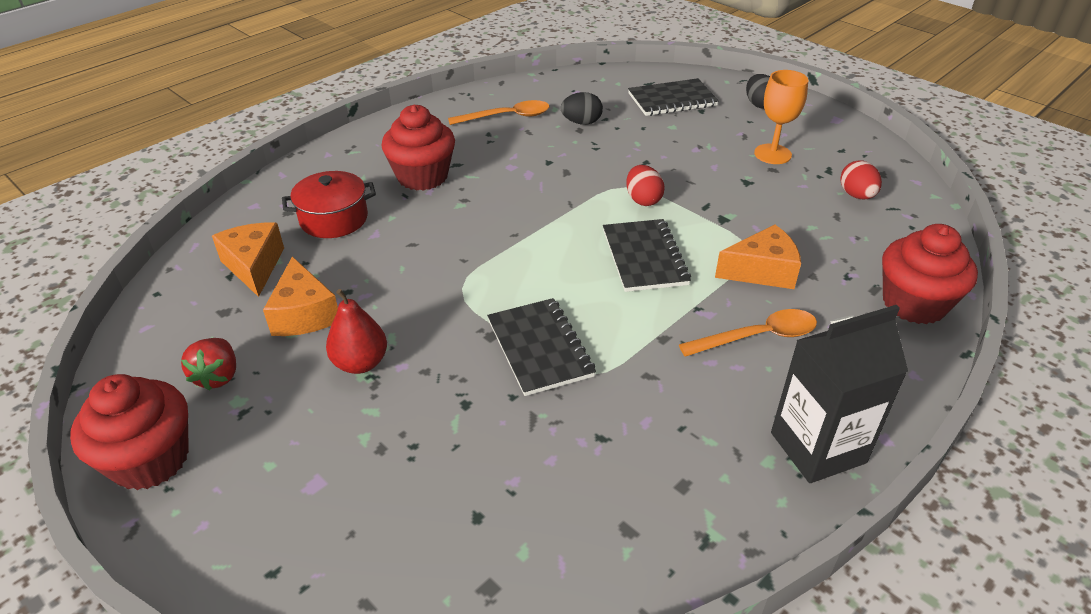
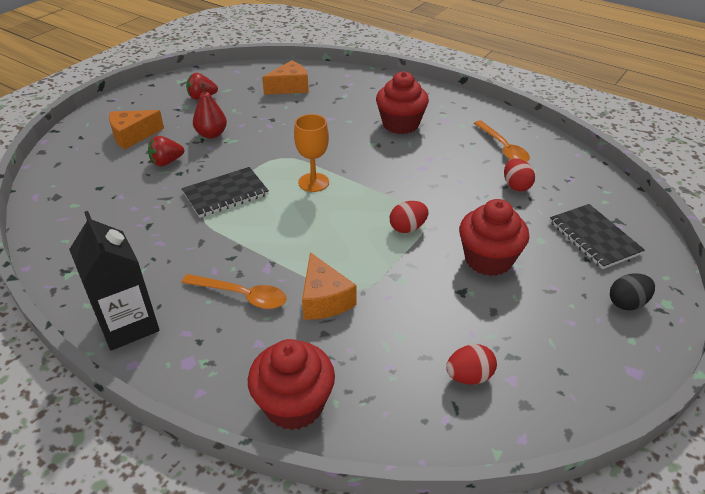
camera: 80 degrees right, 0 degrees up
(150, 459) = (149, 94): red cupcake -> red cupcake (488, 259)
(304, 314) = (251, 110): orange cheese -> orange cheese (133, 136)
(334, 219) = (341, 102): red pot -> none
(426, 421) = (166, 162): none -> red strawberry
(581, 122) = (516, 186): black egg -> red egg
(644, 257) = (329, 233): black notebook -> none
(757, 337) = (242, 295): orange spoon -> orange spoon turned 45 degrees counterclockwise
(772, 154) = (523, 311): orange goblet -> orange goblet (313, 182)

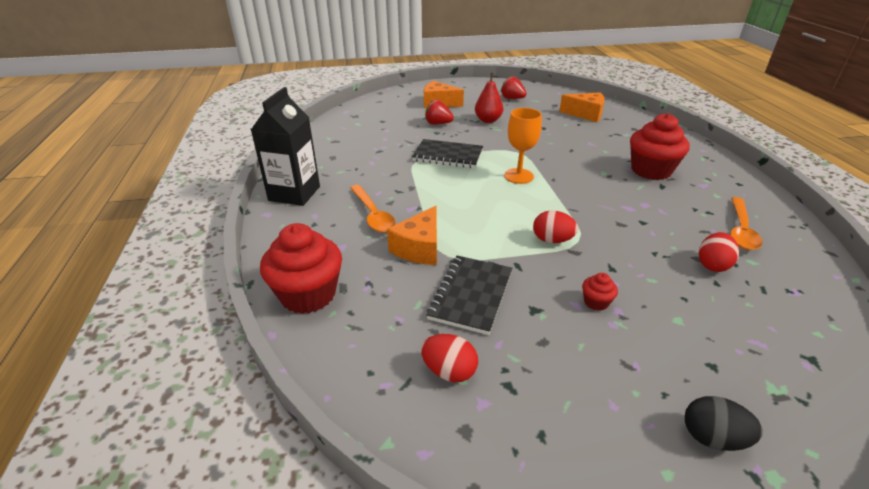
camera: 45 degrees right, 5 degrees down
(488, 259) = (596, 302): red cupcake -> red cupcake, size x0.43
(594, 238) = (752, 355): black notebook -> black notebook (471, 295)

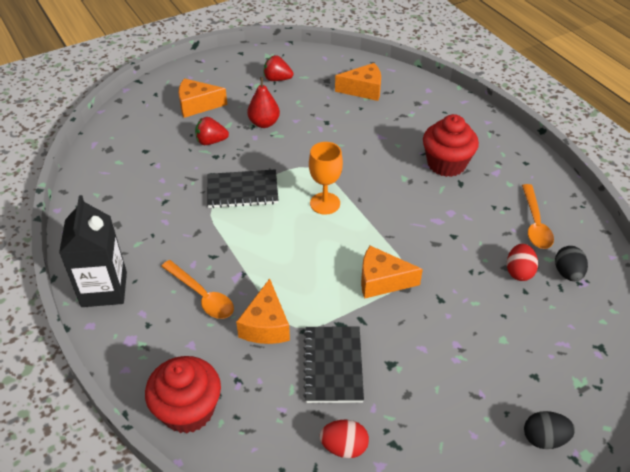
camera: 20 degrees left, 10 degrees up
(552, 240) = (382, 281): red egg -> orange cheese
(596, 302) = (437, 341): red cupcake -> none
(775, 279) = (567, 273): none -> black egg

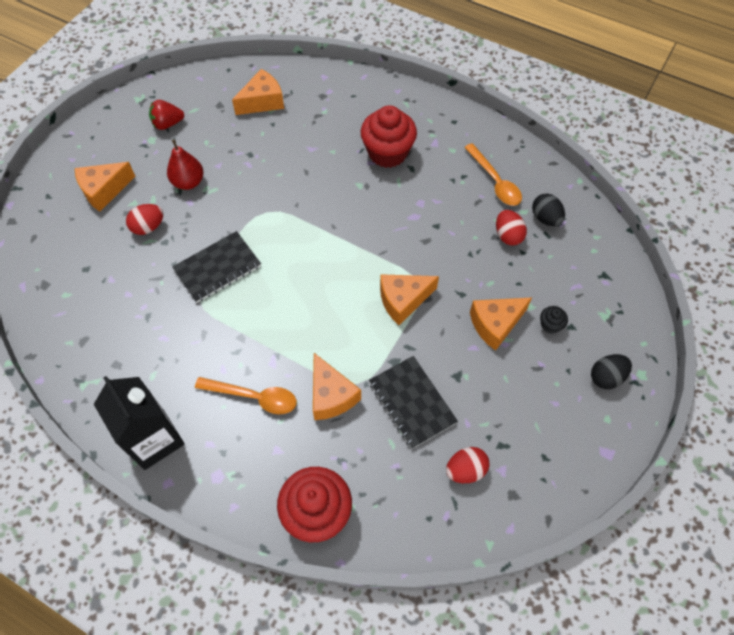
camera: 30 degrees left, 15 degrees up
(211, 141) = (148, 227): red strawberry -> red egg
(325, 203) = (304, 245): orange goblet -> none
(457, 339) = (495, 324): none -> orange cheese
(513, 365) = (550, 325): none -> black cupcake

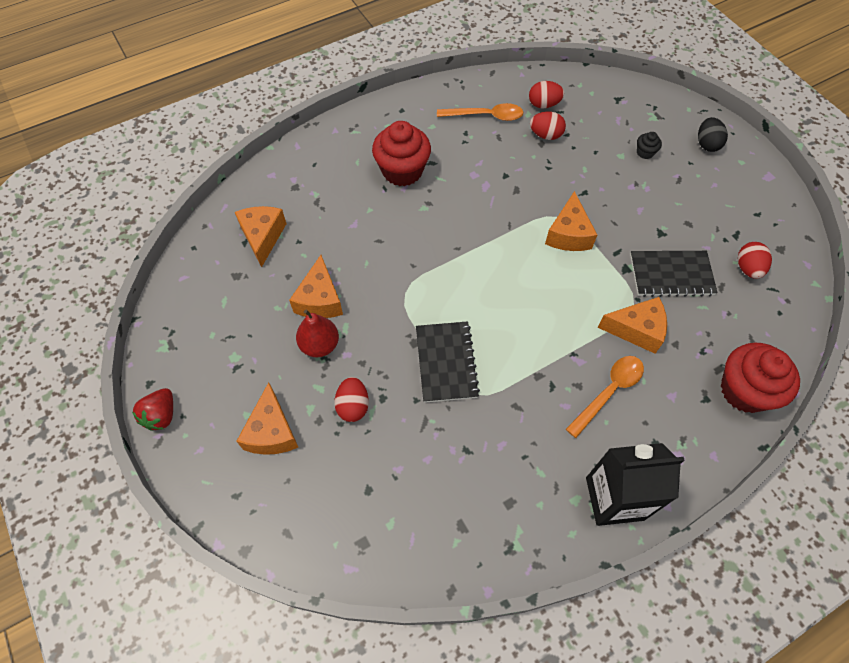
camera: 60 degrees left, 0 degrees up
(168, 124) = (224, 333): red strawberry -> red strawberry (161, 415)
(495, 324) = (626, 185): orange cheese -> orange cheese (320, 300)
(545, 218) = (543, 104): black egg -> red egg

